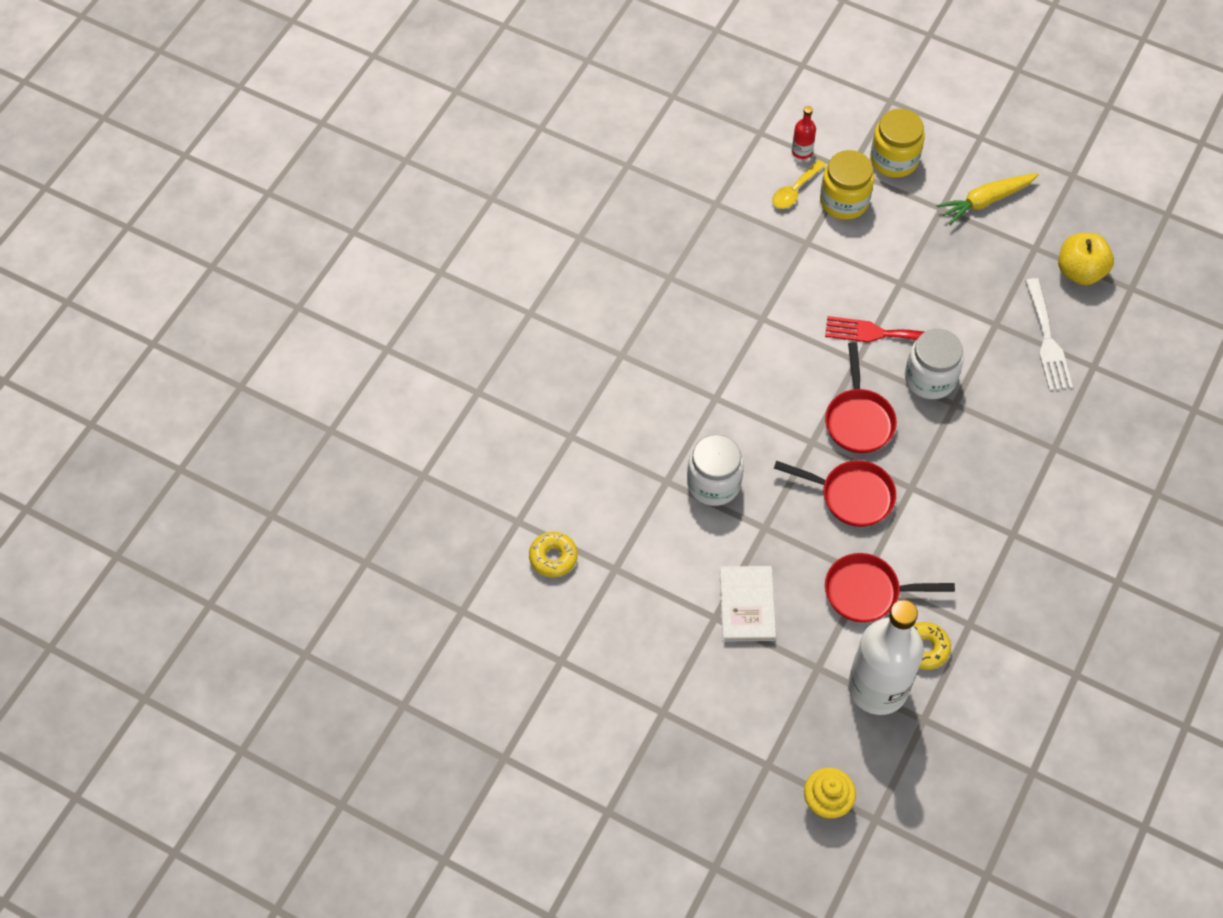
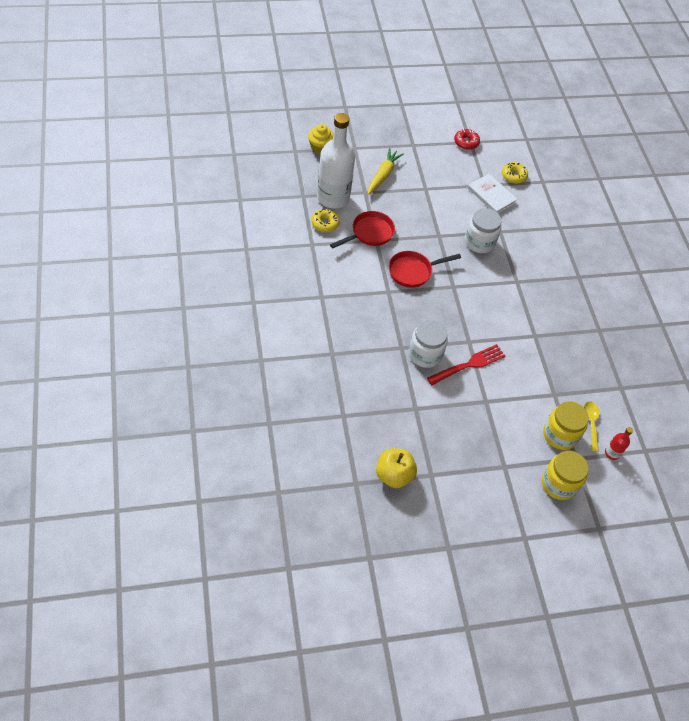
camera: 135 degrees right, 5 degrees down
(569, 664) = (466, 142): none -> red donut
(747, 605) = (417, 200): white book -> white book (491, 195)
(858, 419) = (441, 310): red pan -> none
(985, 201) = (484, 489): yellow carrot -> yellow carrot (383, 175)
(1047, 339) = (381, 416): white fork -> none

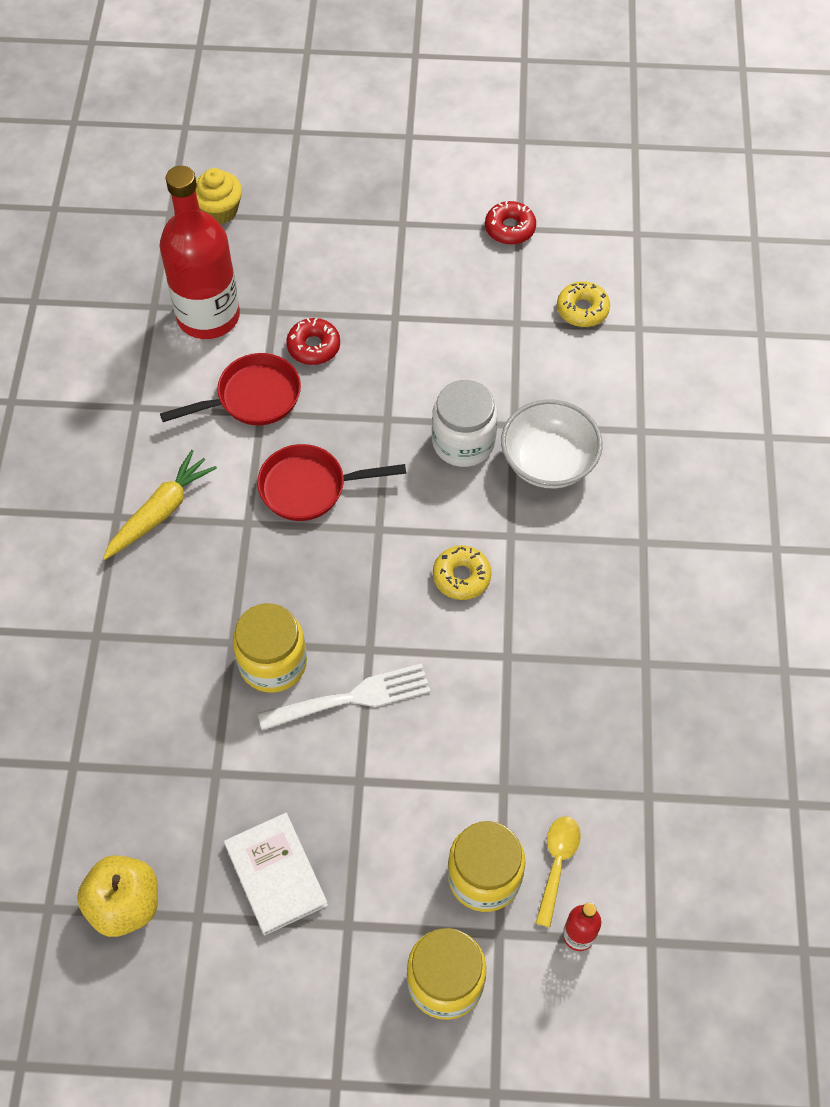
camera: 20 degrees right, 5 degrees up
(325, 223) = (174, 367): yellow donut -> yellow donut (461, 577)
(333, 197) = (208, 316): white bottle -> red bottle
(383, 175) = (320, 280): yellow carrot -> yellow carrot (160, 511)
(391, 206) = (313, 346): none -> red donut
(425, 354) = (273, 663): white jar -> yellow jar
(469, 364) = (352, 698): red fork -> white fork
(491, 195) = (522, 346): white book -> white book (275, 875)
(522, 246) = (548, 462): none -> white bowl

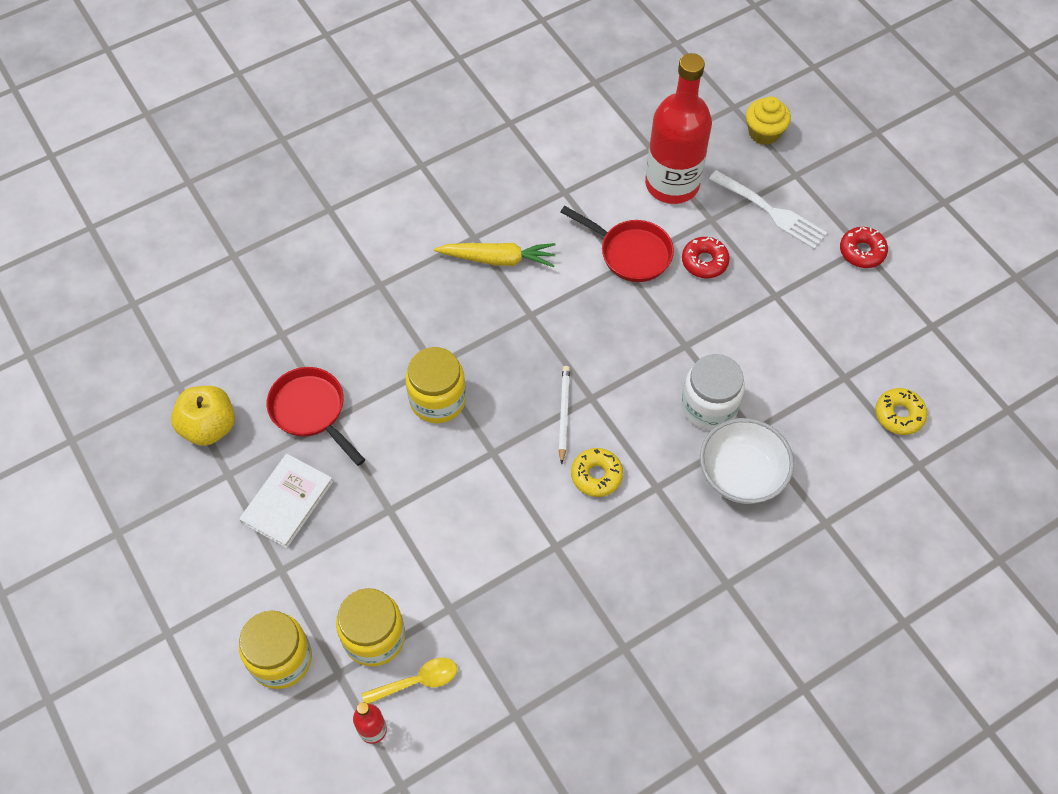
camera: 55 degrees right, 0 degrees up
(310, 487) = (589, 334): red pan -> red pan (311, 411)
(352, 698) = (448, 465): white fork -> white fork (771, 212)
(376, 563) = (563, 414): none -> white pencil
(510, 228) = (926, 320): red donut -> red donut (862, 251)

